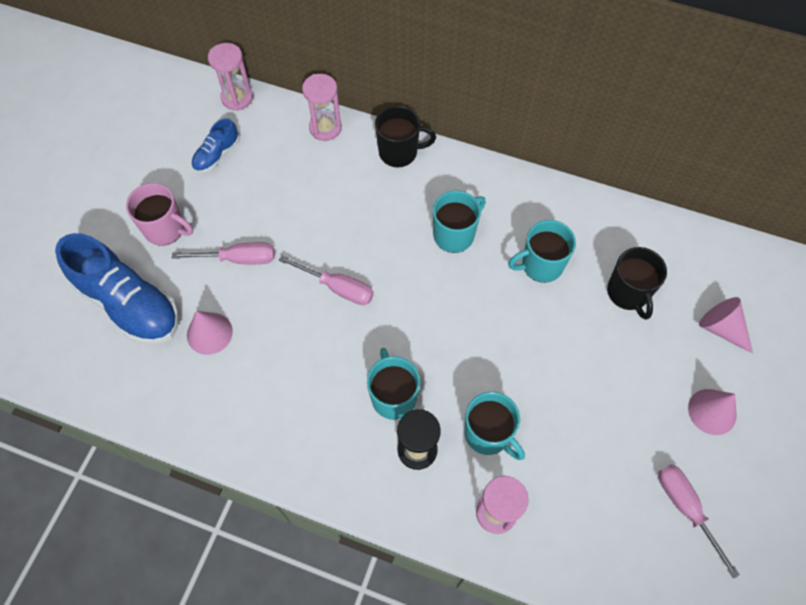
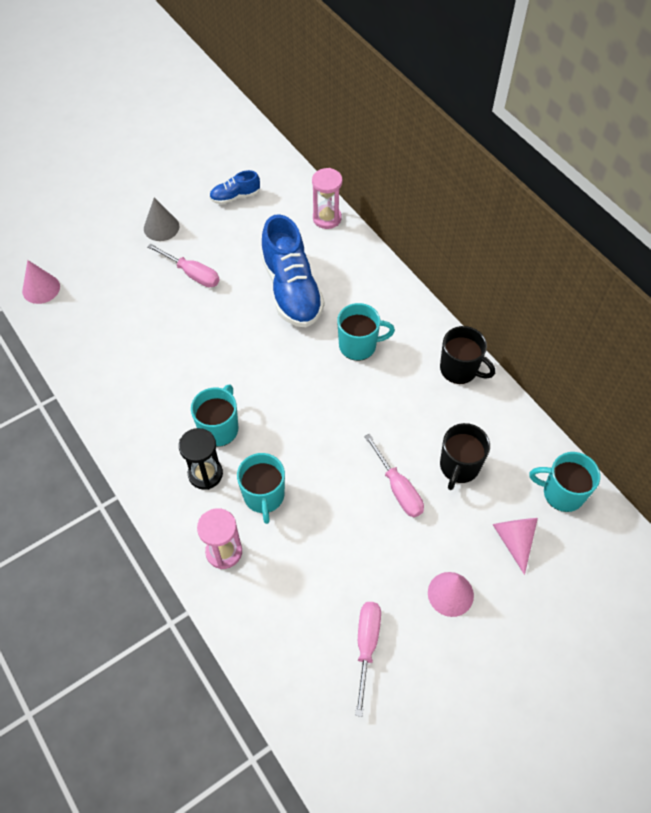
camera: 35 degrees right, 5 degrees down
(129, 304) = (99, 262): blue shoe -> blue shoe (291, 289)
(166, 229) = (161, 227): pink mug -> grey cone
(209, 333) = (133, 311): pink cone -> pink cone (41, 288)
(237, 98) = (281, 165): pink hourglass -> none
(338, 288) = (243, 332): pink screwdriver -> pink screwdriver (398, 488)
(399, 152) = (367, 264): black mug -> black mug (460, 369)
(540, 265) = (406, 405): turquoise mug -> turquoise mug (561, 493)

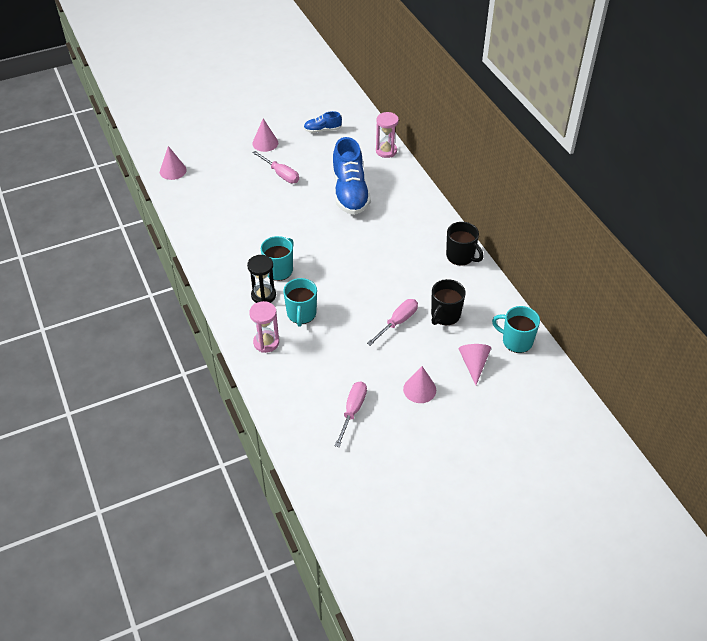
camera: 10 degrees right, 10 degrees down
(161, 227) = (265, 143): grey cone -> pink cone
(359, 345) = (390, 232): turquoise mug -> none
(398, 488) = (397, 322): pink screwdriver -> pink screwdriver turned 120 degrees counterclockwise

